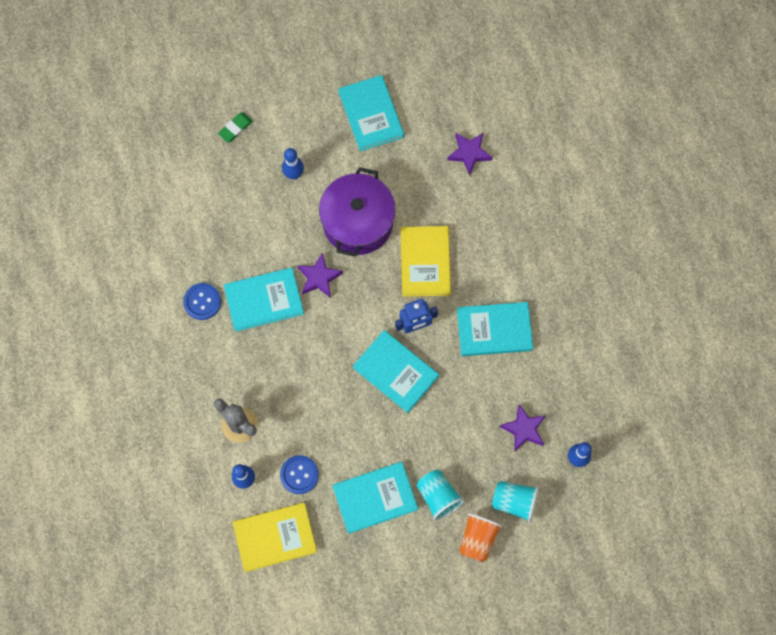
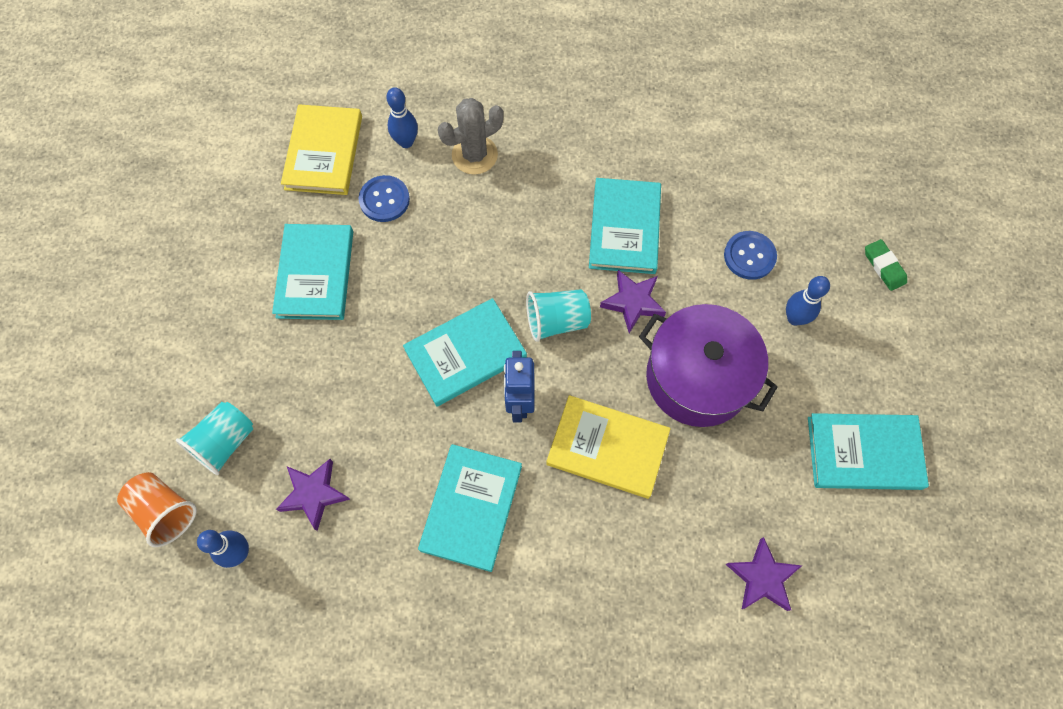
camera: 110 degrees right, 5 degrees down
(202, 302) = (647, 160): blue button -> blue button (749, 256)
(438, 496) = (280, 349): turquoise cup -> turquoise cup (556, 321)
(478, 539) = (203, 378): orange cup -> orange cup (165, 511)

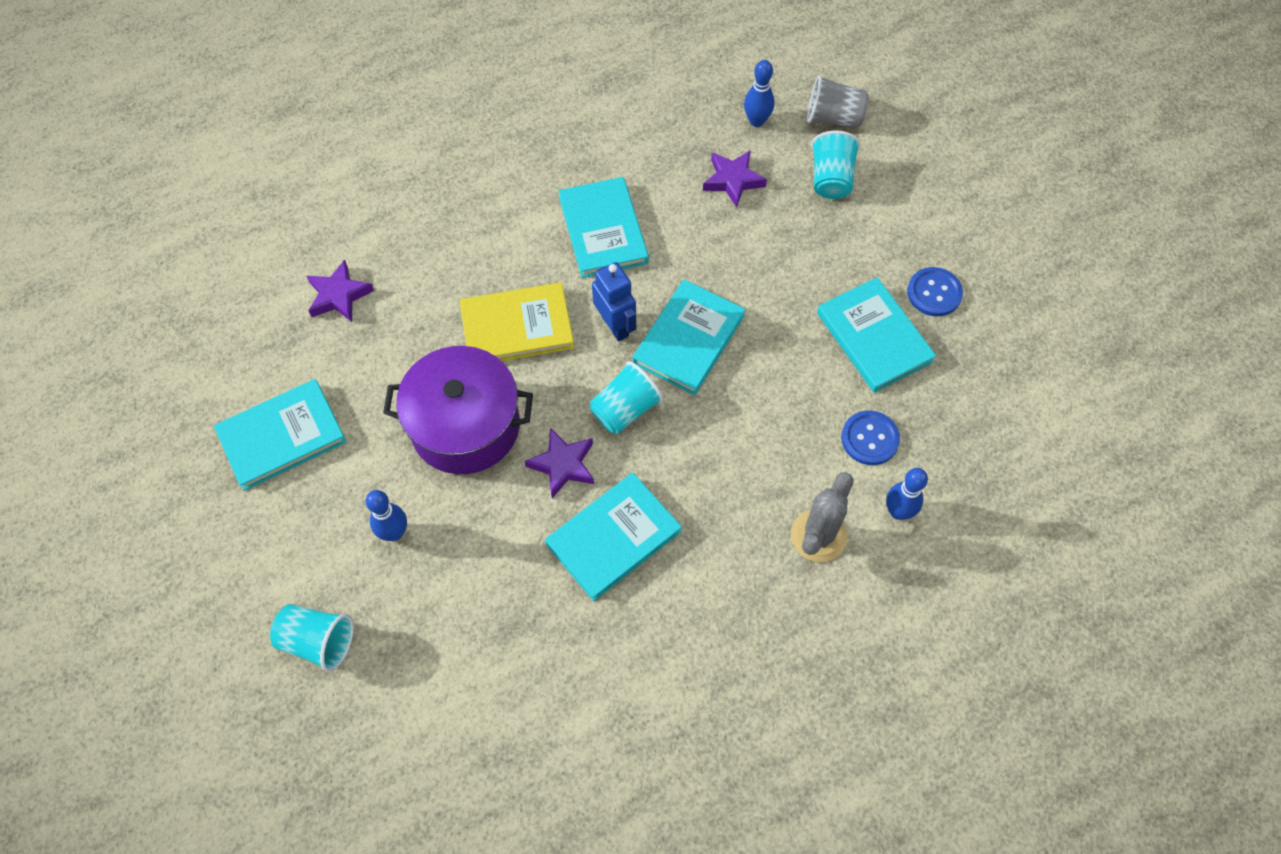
camera: 150 degrees right, 5 degrees down
(165, 511) = (833, 118): orange cup -> grey cup
(324, 152) = (968, 455): yellow book -> none
(624, 228) = (613, 538): turquoise book -> turquoise book turned 75 degrees clockwise
(749, 256) = (468, 576): blue button -> blue button (934, 293)
(884, 266) = (318, 641): green eraser -> turquoise cup

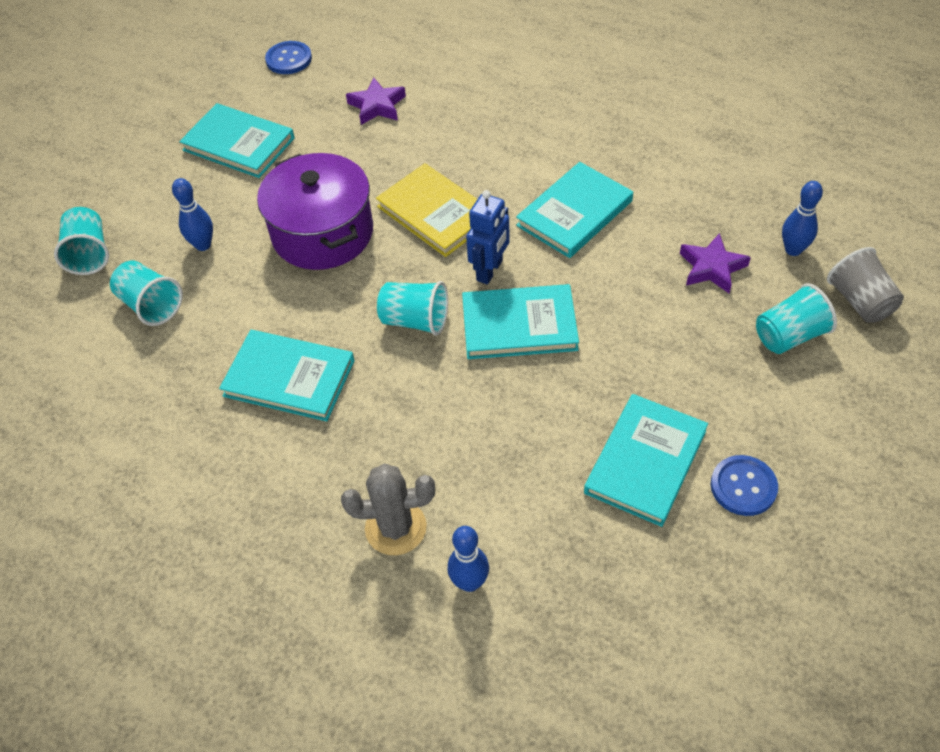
camera: 60 degrees right, 10 degrees down
(435, 613) = (151, 305): none -> turquoise cup
(563, 465) = (332, 309): purple star -> none
(869, 439) = (530, 516): blue button -> blue button (289, 59)

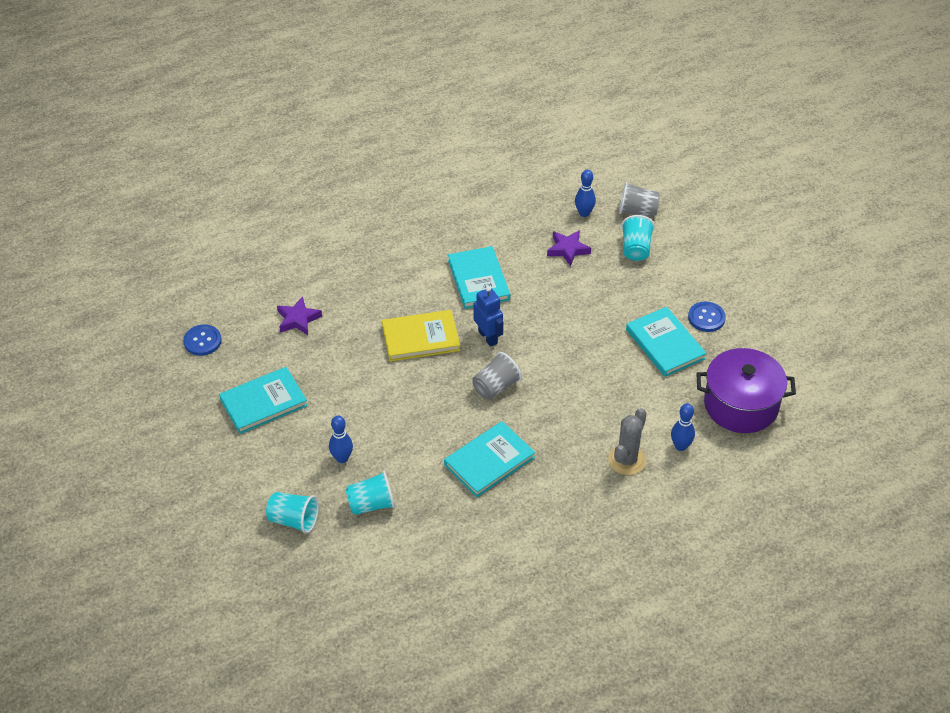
camera: 60 degrees left, 5 degrees down
(322, 233) = (387, 396): purple pot -> purple pot (741, 405)
(415, 320) = (496, 387): turquoise cup -> grey cup
(519, 325) = (538, 345): turquoise book -> none

